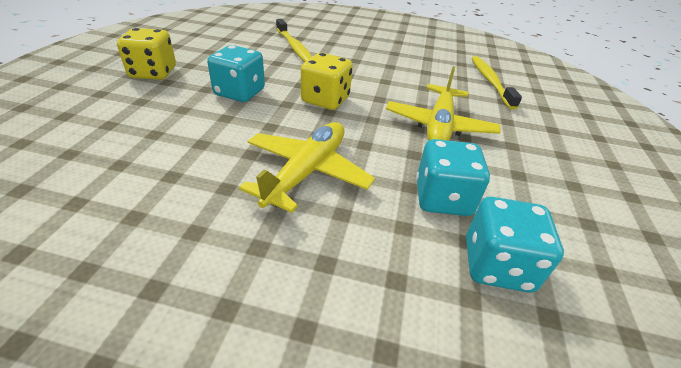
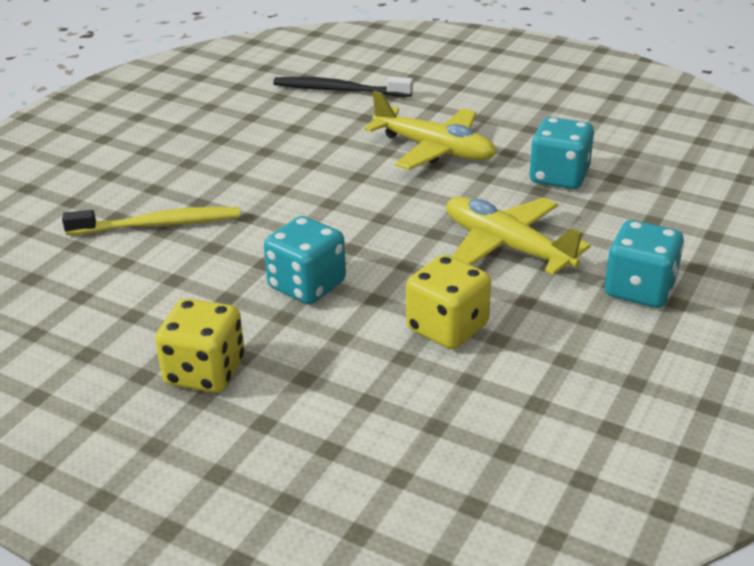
camera: 70 degrees left, 5 degrees down
(325, 100) = (350, 216): yellow dice -> yellow dice (447, 327)
(490, 81) = (339, 90): yellow toothbrush -> black toothbrush
(497, 265) = (640, 171): turquoise dice -> turquoise dice (639, 289)

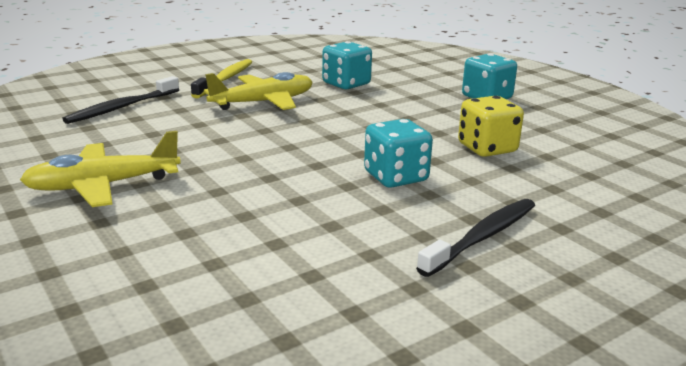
camera: 65 degrees left, 10 degrees down
(158, 224) = (231, 215): yellow toothbrush -> yellow toothbrush (225, 79)
(205, 372) = (482, 237): yellow dice -> black toothbrush
(506, 246) = (410, 113): yellow plane -> yellow plane (102, 186)

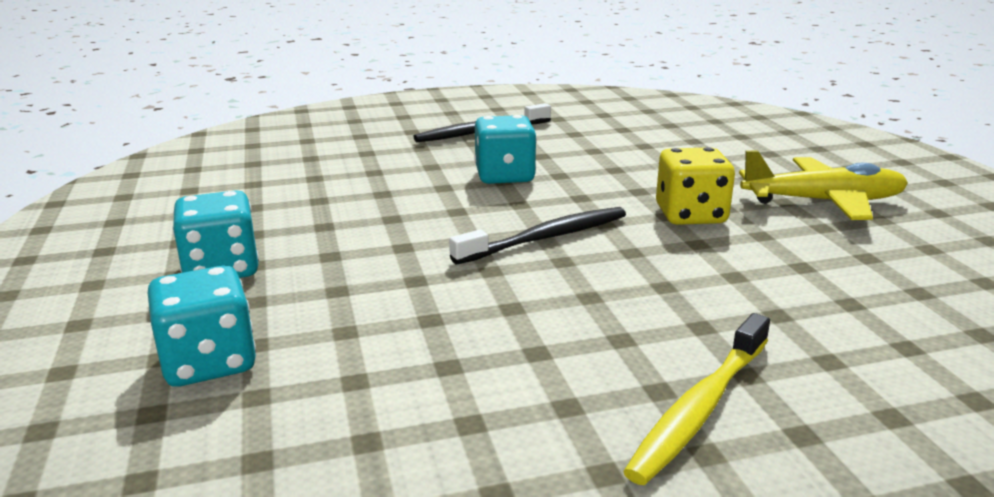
camera: 160 degrees left, 0 degrees up
(122, 107) = (896, 334): black toothbrush -> black toothbrush (546, 238)
(264, 102) = (620, 311): yellow plane -> none
(346, 84) = (428, 346): turquoise dice -> turquoise dice (209, 362)
(487, 148) = (365, 192): yellow dice -> yellow dice (690, 215)

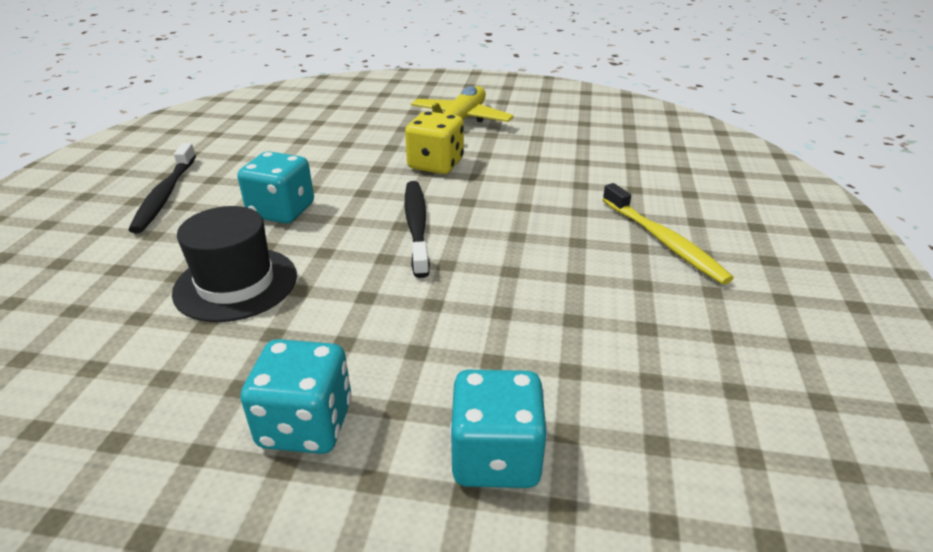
camera: 65 degrees left, 10 degrees up
(379, 193) = (236, 284): none -> black hat

